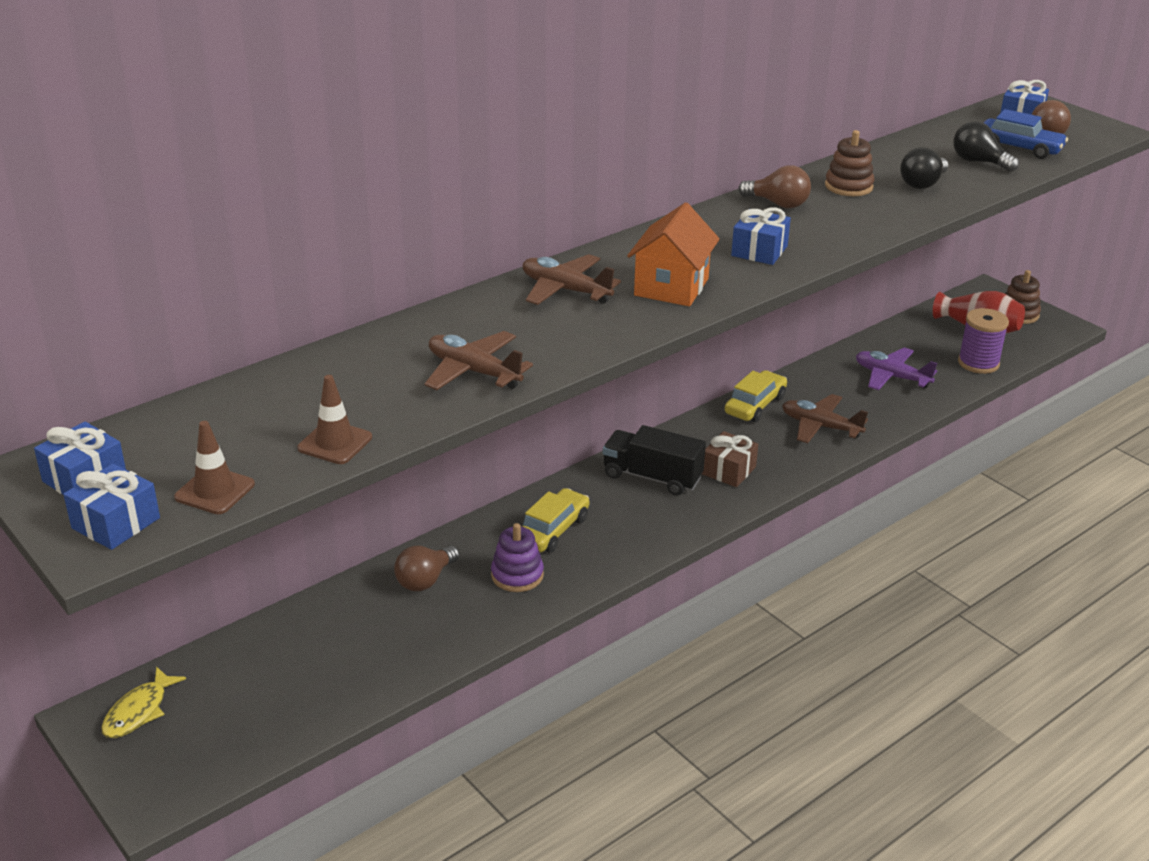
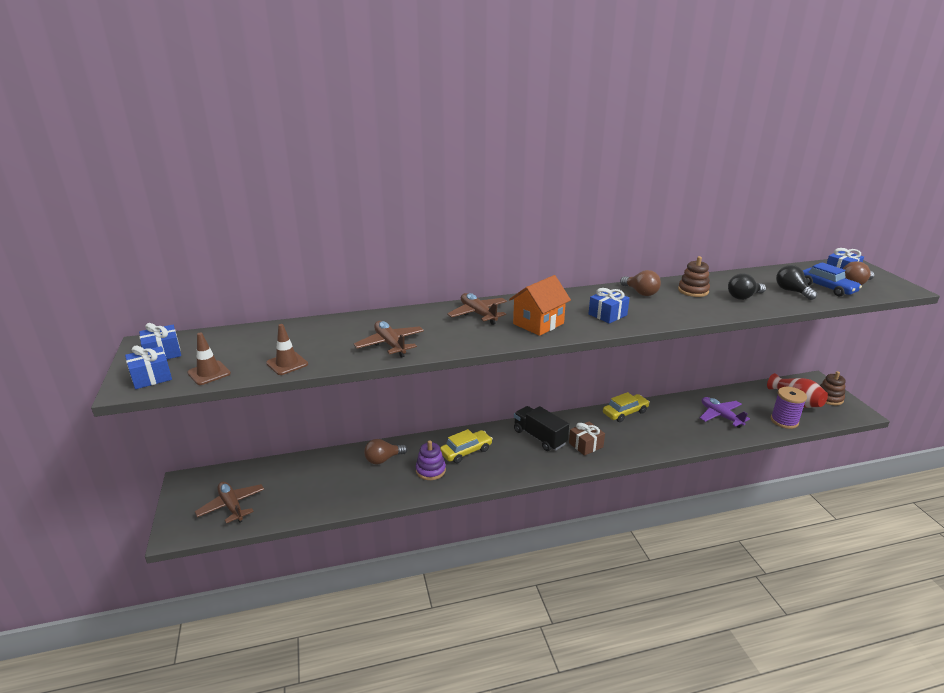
camera: 25 degrees right, 5 degrees down
(139, 711) = (207, 485): yellow fish -> none
(820, 426) = (657, 434): brown plane -> brown plane (232, 506)

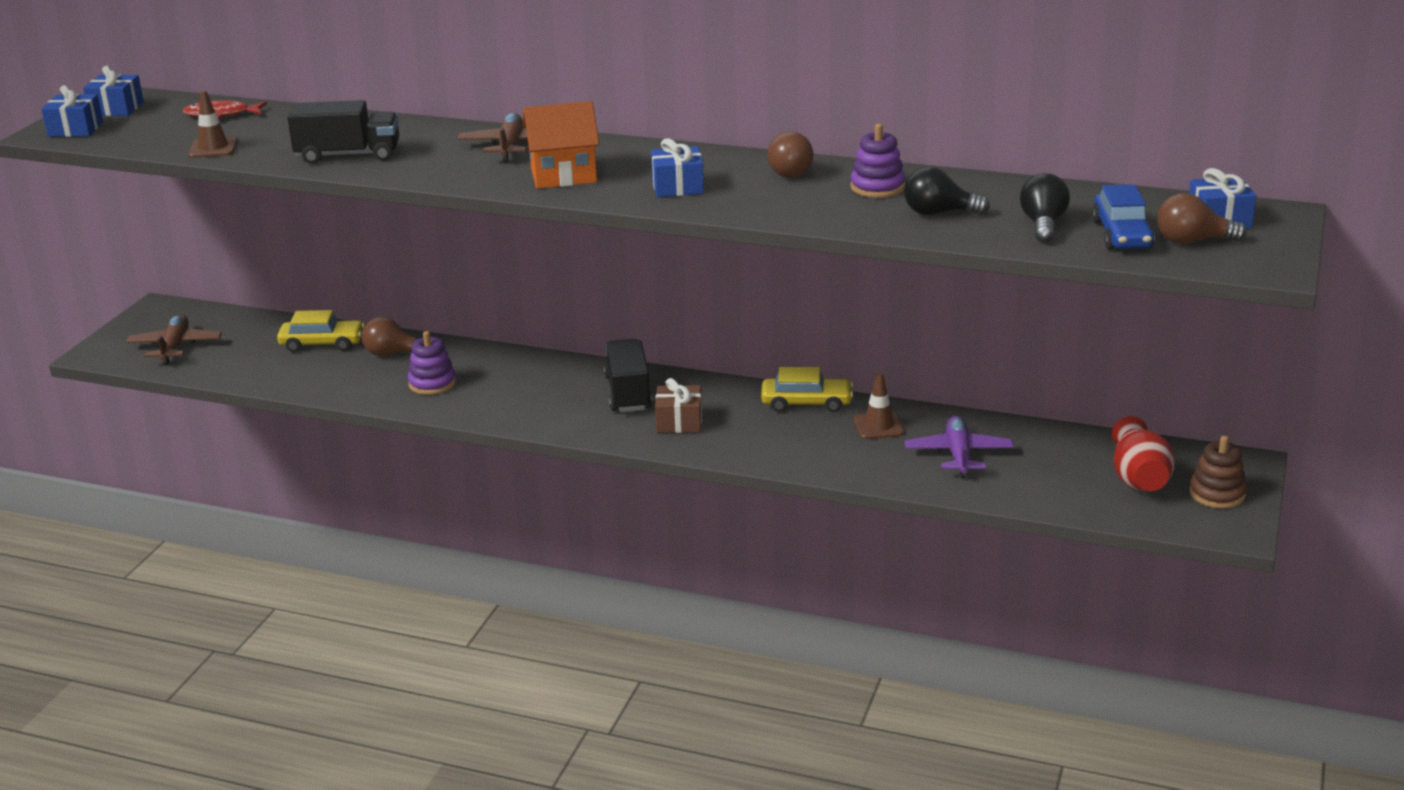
camera: 35 degrees right, 0 degrees up
(209, 373) = (129, 139): brown traffic cone -> brown traffic cone (878, 426)
(254, 338) = (221, 115): none -> red fish
(390, 344) = (348, 155): brown plane -> black truck
(466, 451) = (505, 378): yellow car -> yellow car (322, 344)
(693, 291) = (877, 187): brown stacking toy -> purple stacking toy
(784, 421) = (1061, 495): purple spool -> none

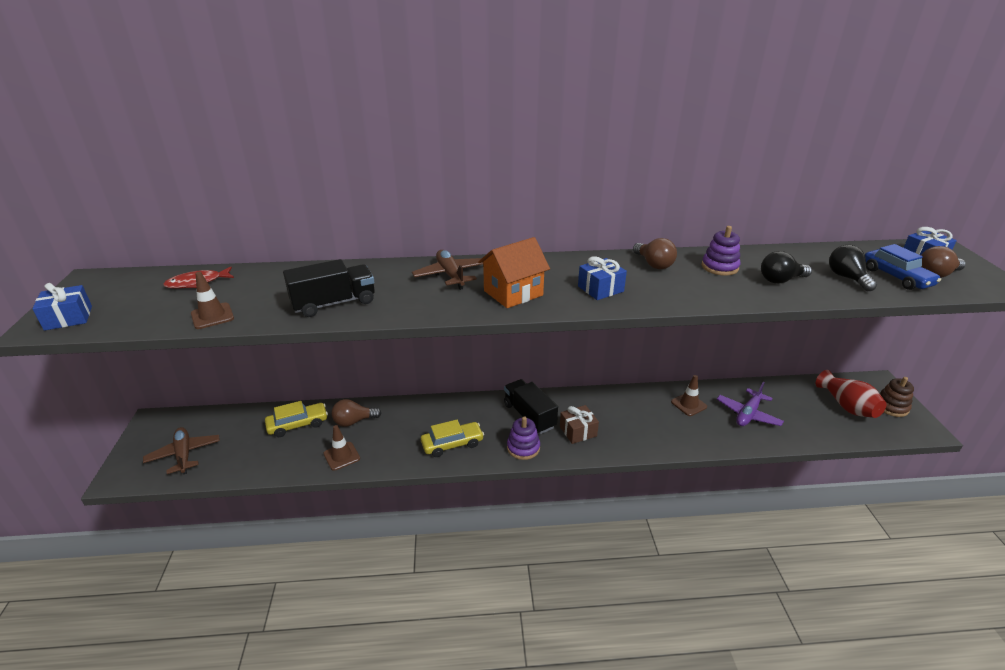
camera: 25 degrees left, 5 degrees up
(116, 109) = (97, 291): blue gift -> none
(352, 385) = (341, 456): none -> brown traffic cone
(432, 383) = (398, 440): purple stacking toy -> purple stacking toy (523, 448)
(806, 403) = (636, 397): yellow car -> yellow car (452, 444)
(958, 455) = (748, 414): purple plane -> purple plane turned 120 degrees counterclockwise

